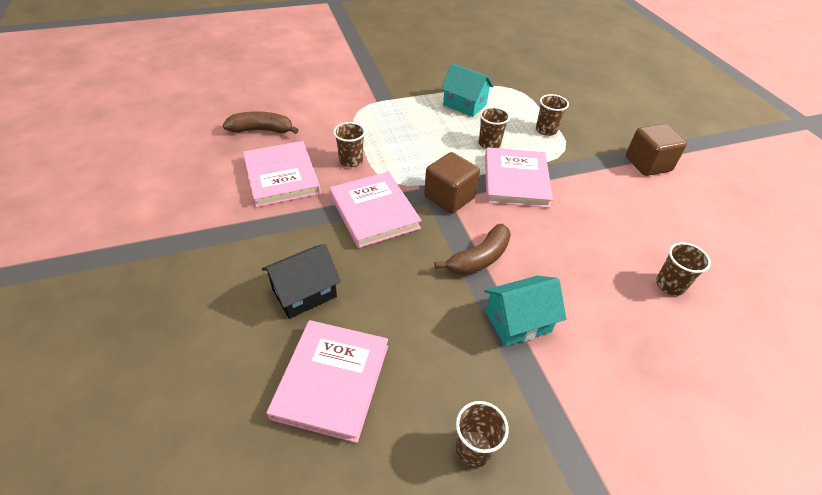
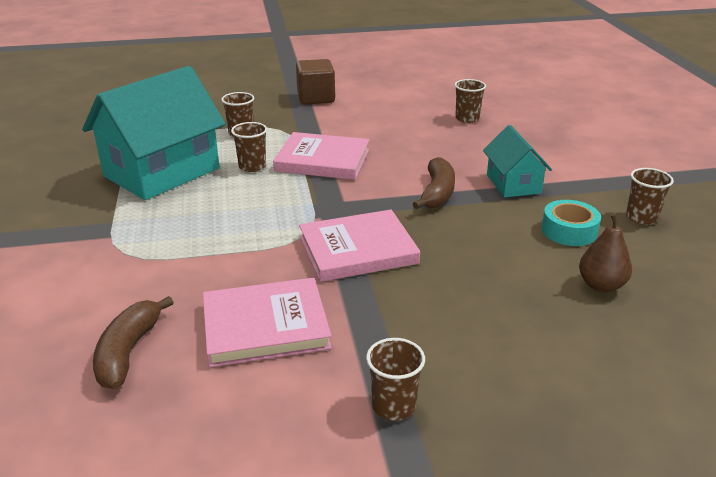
camera: 80 degrees left, 15 degrees down
(304, 293) = (490, 303): black house -> none
(331, 381) = (601, 285): pink book -> brown pear
(351, 161) = (249, 263): brown cup -> brown cup (393, 406)
(429, 365) = (569, 231): none -> turquoise tape
(449, 197) = (342, 200): brown cube -> none
(464, 105) = (162, 172): turquoise house -> turquoise house, size x1.90
(479, 258) = (437, 193): brown banana -> brown banana turned 45 degrees clockwise

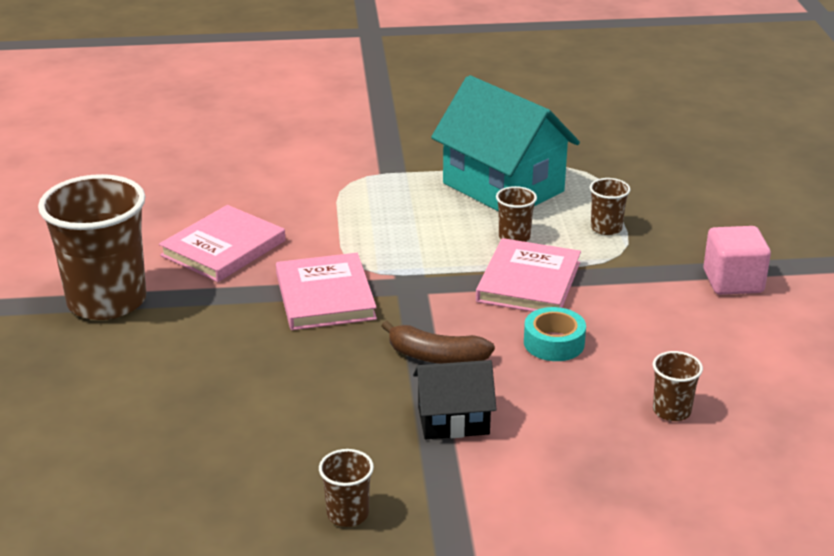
camera: 95 degrees right, 0 degrees up
(128, 352) = (214, 195): brown banana -> none
(265, 326) = (223, 248): pink book -> pink book turned 45 degrees clockwise
(316, 98) = (733, 281): brown cube -> pink cube
(393, 406) = (107, 301): brown cup -> brown cup, size x2.31
(513, 184) = (453, 420): turquoise house -> black house
(569, 231) = (329, 443): turquoise tape -> turquoise tape (554, 343)
(601, 285) = (217, 442): brown pear -> none

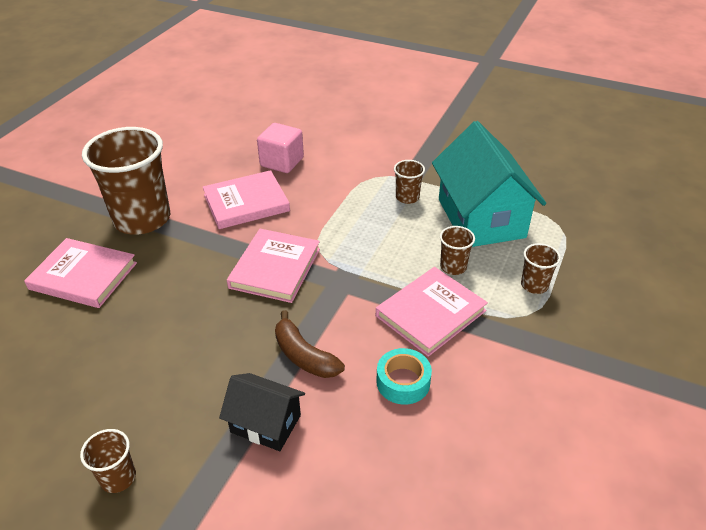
camera: 30 degrees right, 10 degrees up
(97, 375) = (83, 276): none -> pink book
(671, 411) = (445, 501): brown cup -> brown cup (407, 197)
(733, 281) = (607, 383): pink cube -> pink cube (282, 162)

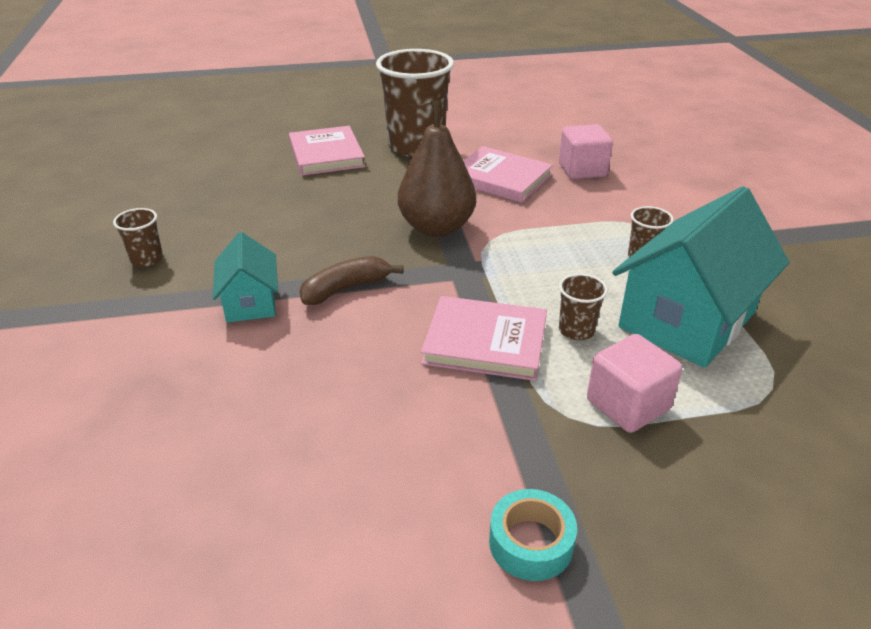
camera: 55 degrees right, 5 degrees down
(265, 424) = (250, 302): black house -> turquoise house
(275, 268) = (437, 228): pink book -> brown pear
(304, 356) = (346, 289): brown banana -> brown banana turned 45 degrees clockwise
(403, 382) = (370, 361): turquoise tape -> turquoise tape (531, 543)
(534, 285) = (627, 405): brown cup -> pink cube

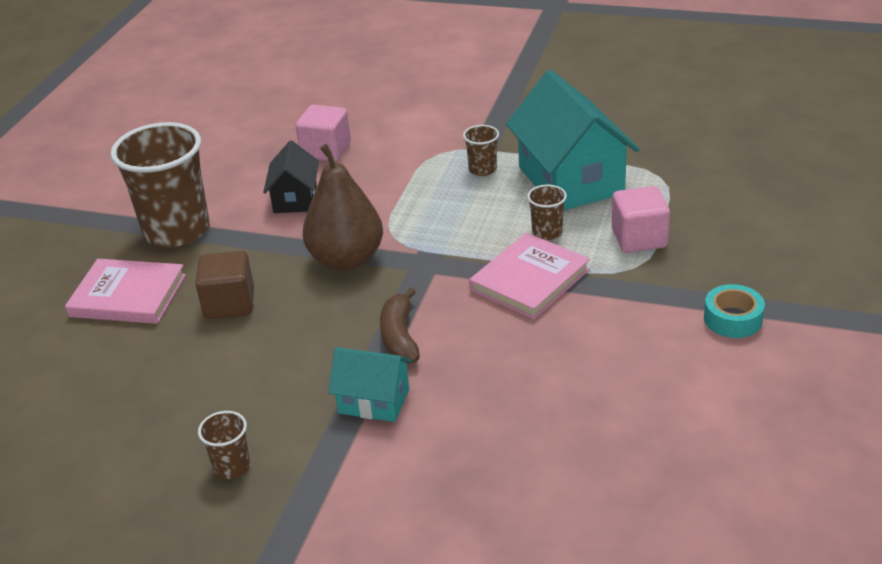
camera: 60 degrees left, 0 degrees up
(342, 195) = (229, 304): none -> brown cube
(500, 178) = (295, 199): pink book -> black house

